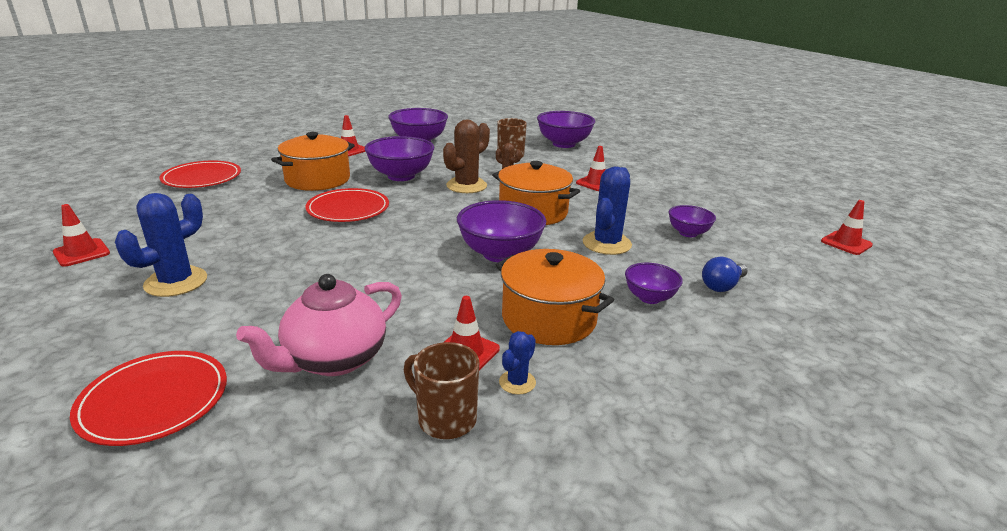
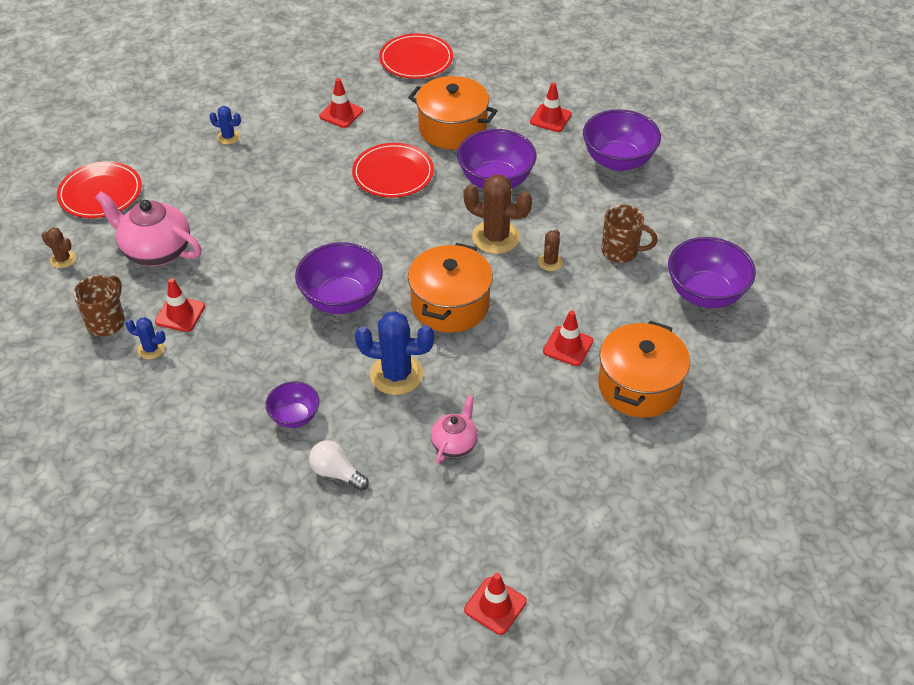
camera: 75 degrees right, 20 degrees up
(81, 253) = (253, 73): red traffic cone -> red traffic cone (341, 114)
(176, 282) = (228, 137): blue cactus -> blue cactus, size x0.52
(271, 457) = (63, 259): none -> brown cactus
(549, 318) = (239, 352): orange pot -> orange pot (639, 386)
(688, 233) = (454, 443): purple bowl -> pink teapot
(722, 286) = (336, 473): blue light bulb -> white light bulb

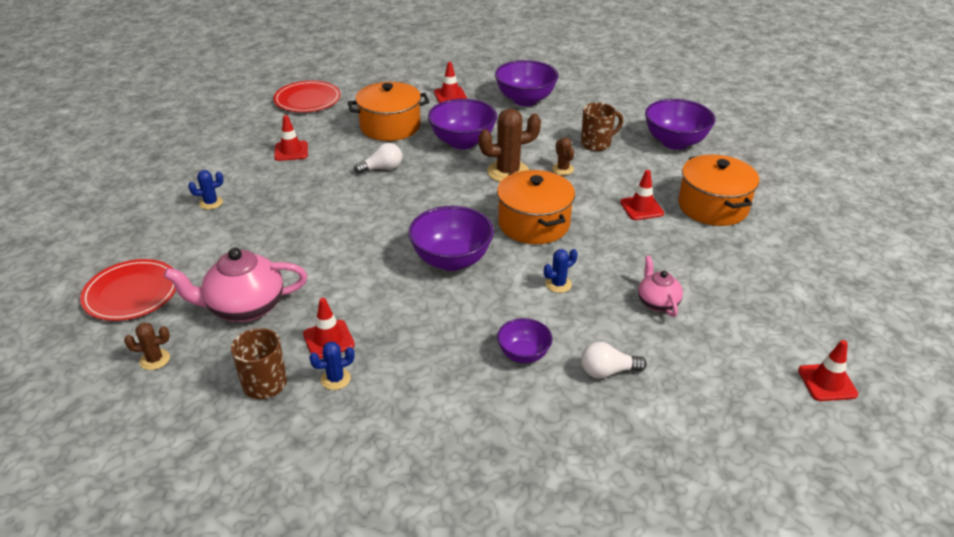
camera: 40 degrees left, 10 degrees down
(393, 173) = (382, 169): red plate -> white light bulb
(396, 374) = (558, 284): blue cactus -> blue cactus, size x0.52

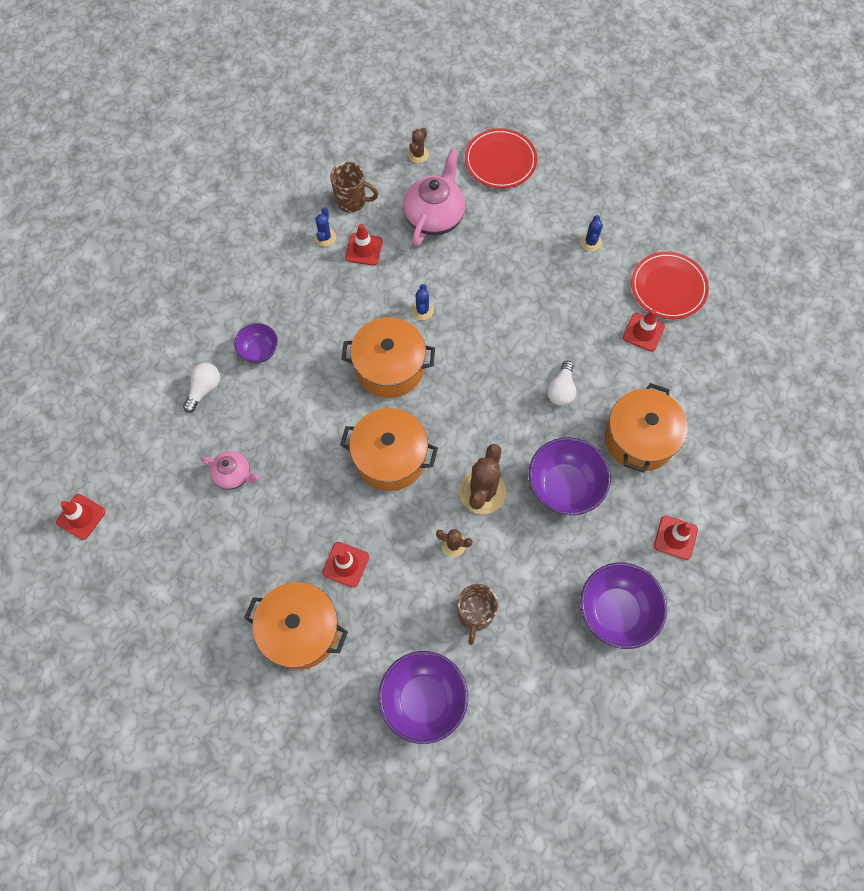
camera: 125 degrees right, 30 degrees up
(307, 100) = (749, 392): red plate -> red plate (668, 287)
(451, 260) = (389, 367): purple bowl -> orange pot
(558, 284) = (306, 422): blue cactus -> blue cactus (422, 310)

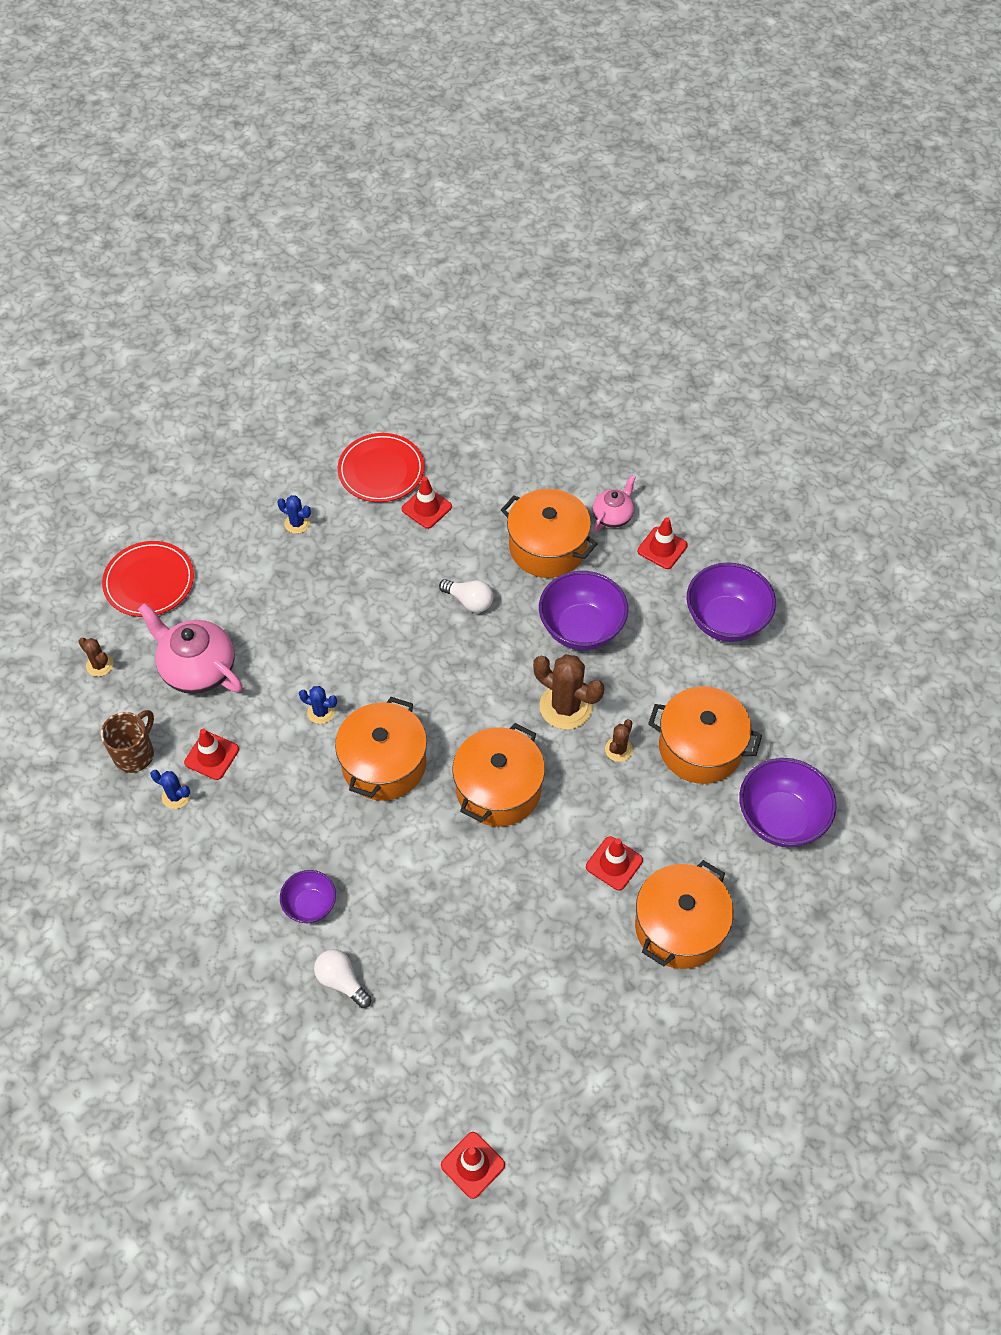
camera: 75 degrees left, 10 degrees down
(233, 475) = (469, 966): pink teapot -> pink teapot (613, 516)
(475, 614) = (700, 747): brown mug -> orange pot

